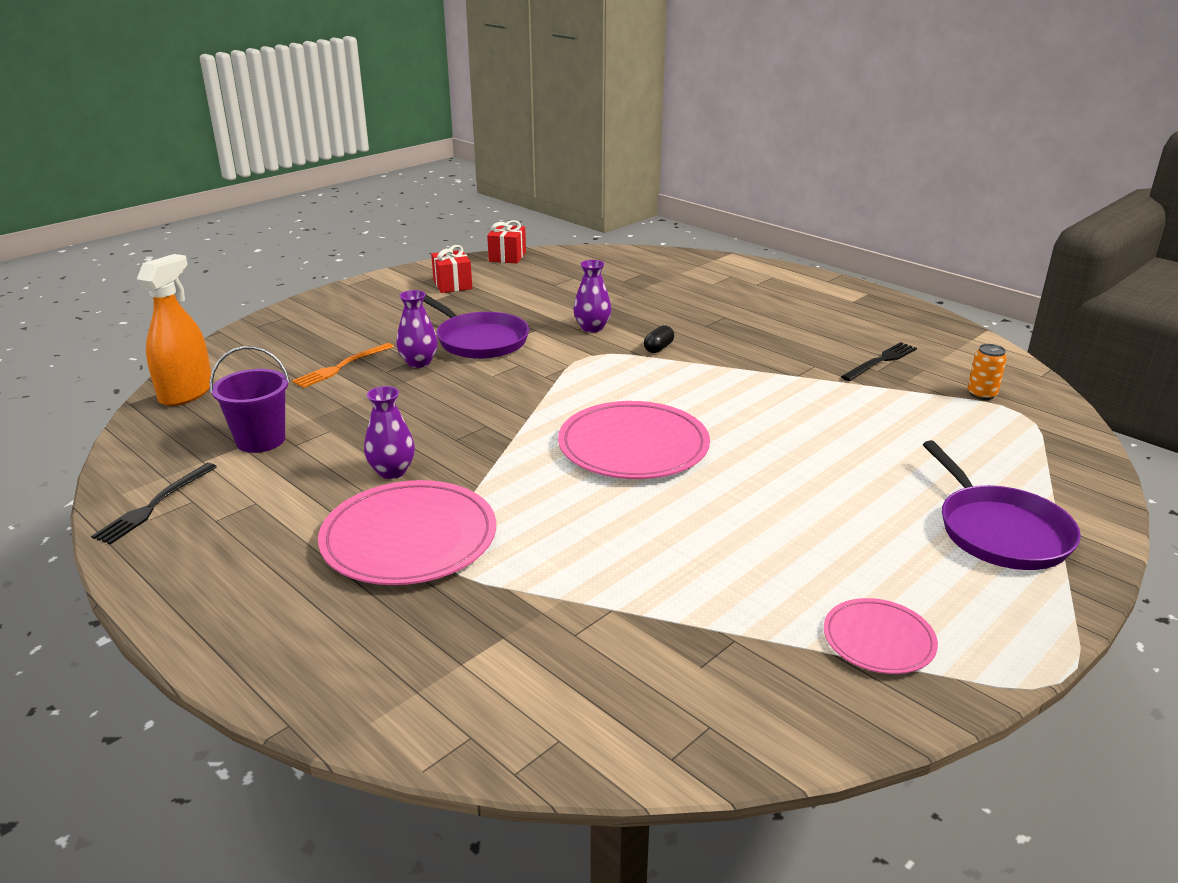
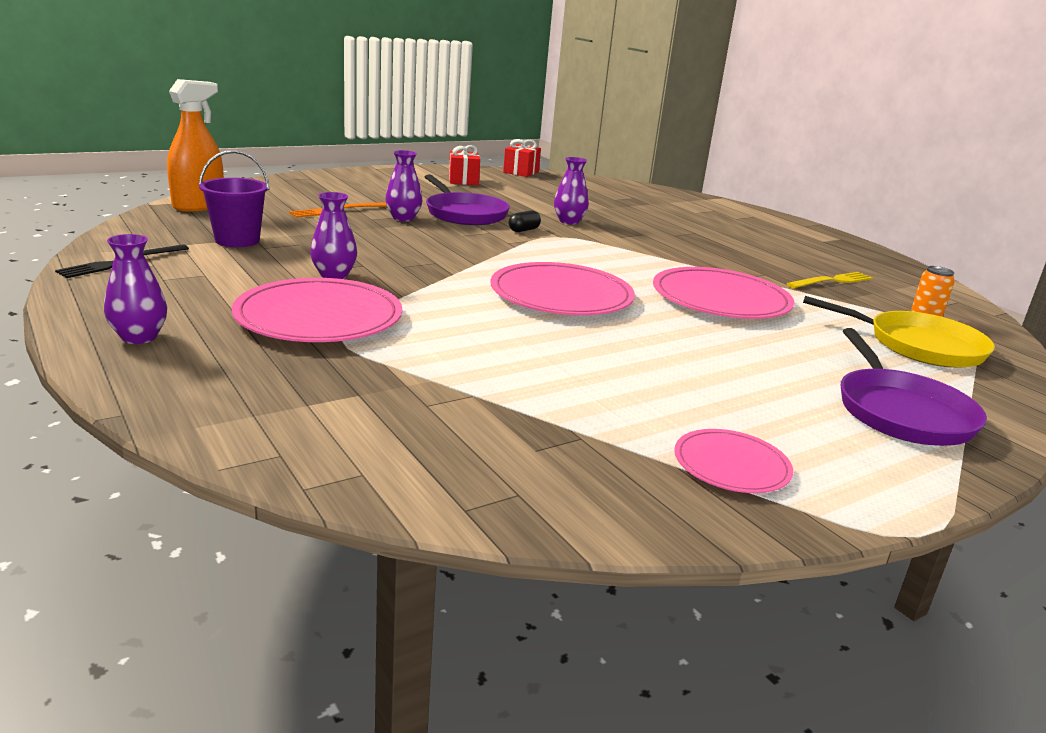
camera: 10 degrees right, 5 degrees down
(241, 613) = (139, 337): none -> purple vase
(658, 348) = (622, 241): black capsule -> black capsule (523, 230)
(787, 414) = (720, 299): none -> pink plate
(880, 361) = (831, 281): black fork -> yellow fork
(988, 436) = (918, 345): none -> yellow pan

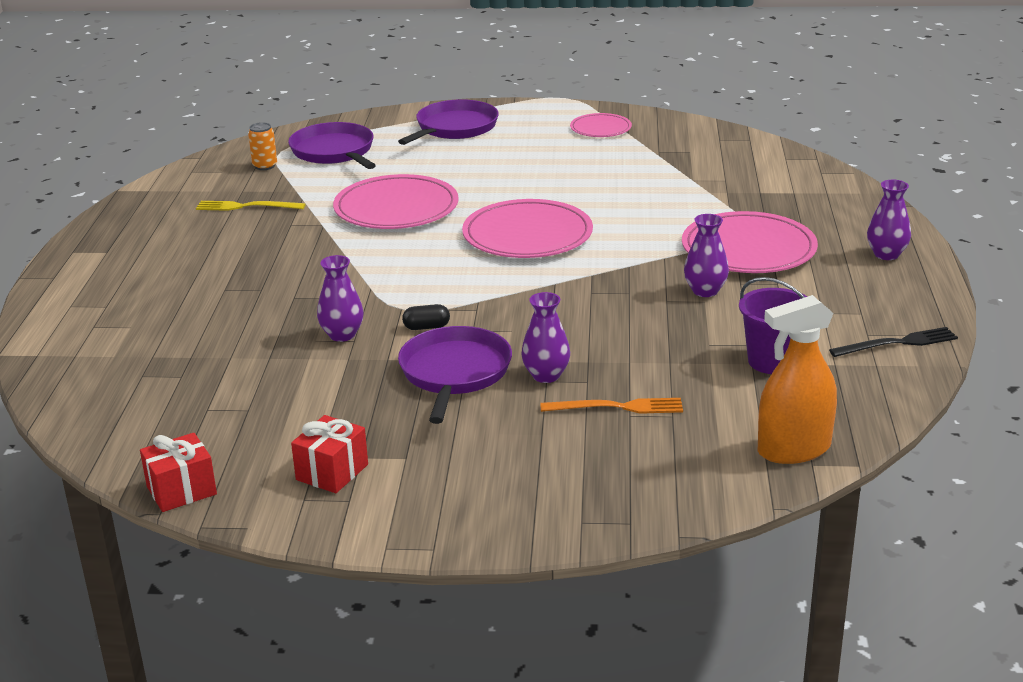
camera: 140 degrees left, 5 degrees up
(918, 345) = (334, 152): yellow pan -> purple pan

